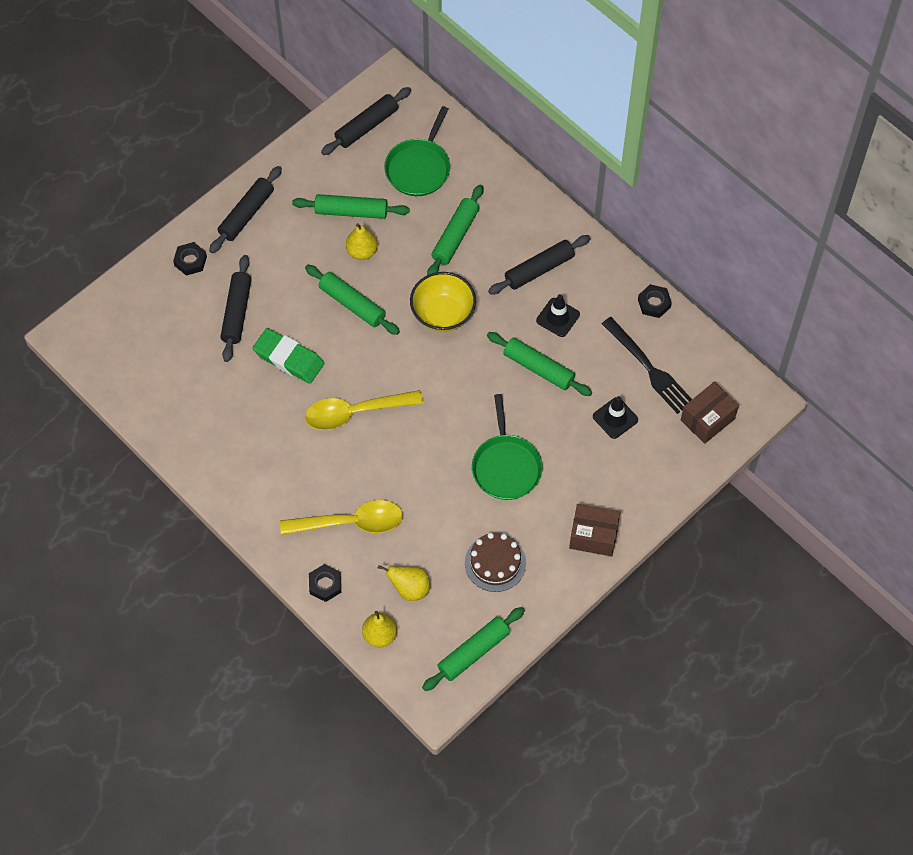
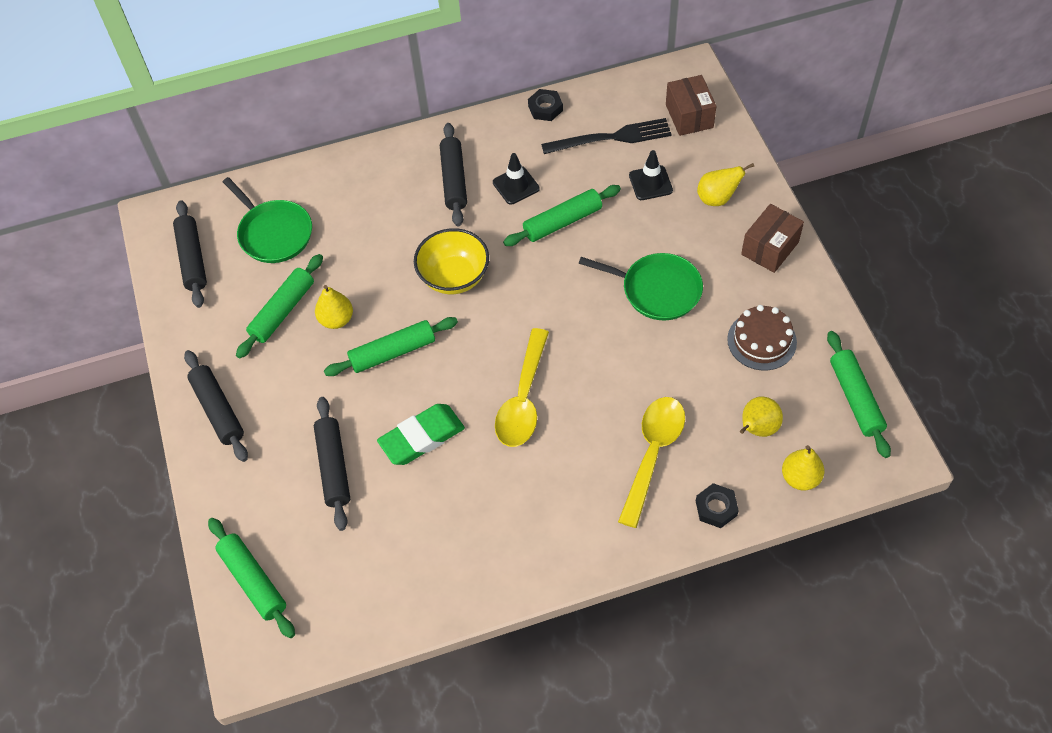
camera: 60 degrees left, 5 degrees down
(190, 261) = (238, 489): black nut -> none
(237, 312) = (333, 467): black rolling pin -> black rolling pin turned 45 degrees clockwise
(455, 236) = (372, 233): green rolling pin -> green rolling pin (253, 581)
(626, 476) = (717, 198): none -> yellow pear

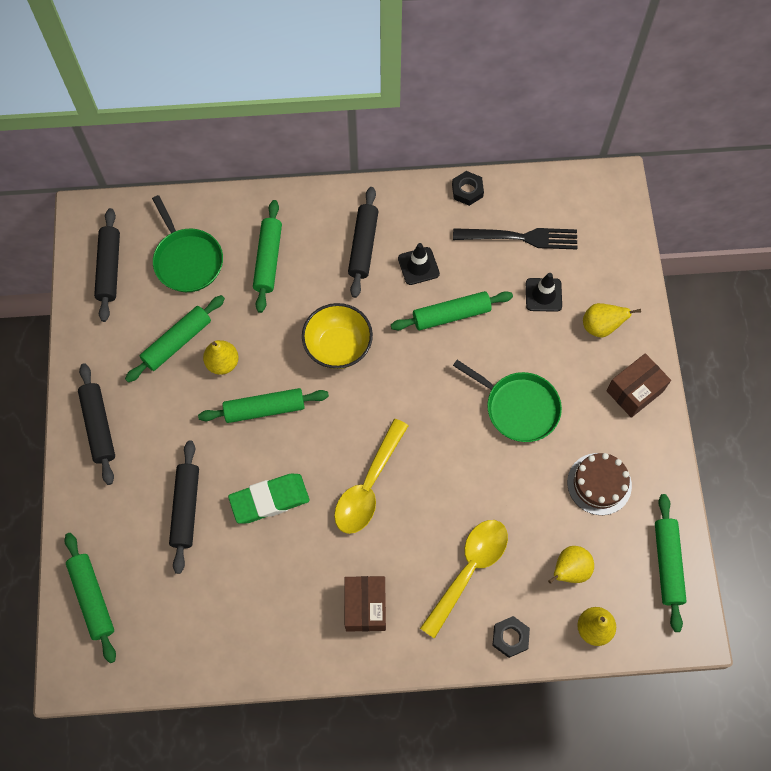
camera: 10 degrees right, 10 degrees up
(359, 214) = (268, 260): none -> green rolling pin
(689, 116) = (599, 232): brown box -> brown box (365, 606)

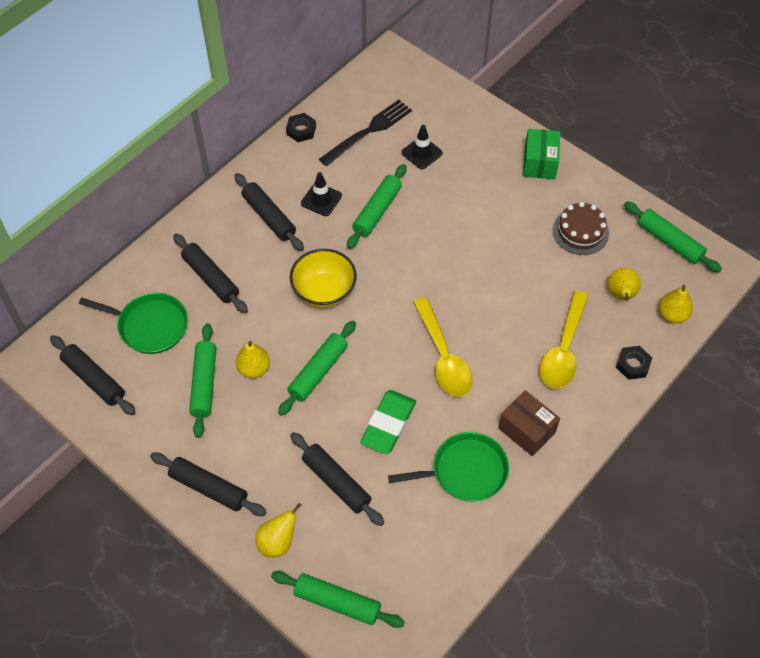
camera: 45 degrees left, 10 degrees down
(268, 260) = (211, 278): green rolling pin -> black rolling pin
(468, 570) = (563, 349): yellow spoon -> yellow spoon turned 150 degrees counterclockwise
(518, 407) = (482, 229): green pan -> green pan (465, 471)
(601, 327) = (478, 143): yellow pear -> yellow pear (278, 542)
(634, 391) = (539, 163): brown box -> green box

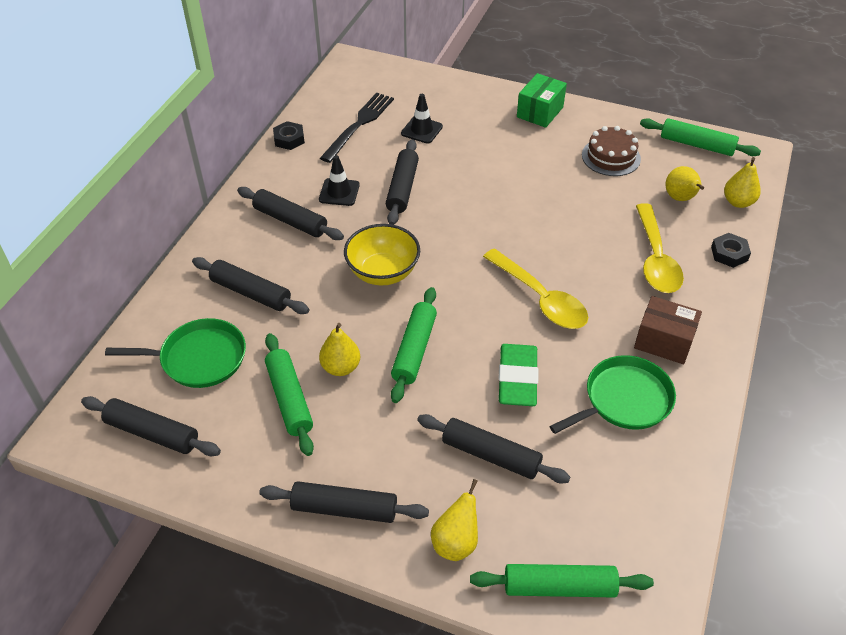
camera: 20 degrees left, 10 degrees down
(377, 211) = (402, 188): green rolling pin -> black rolling pin
(539, 163) = (540, 112): green box -> green box turned 45 degrees clockwise

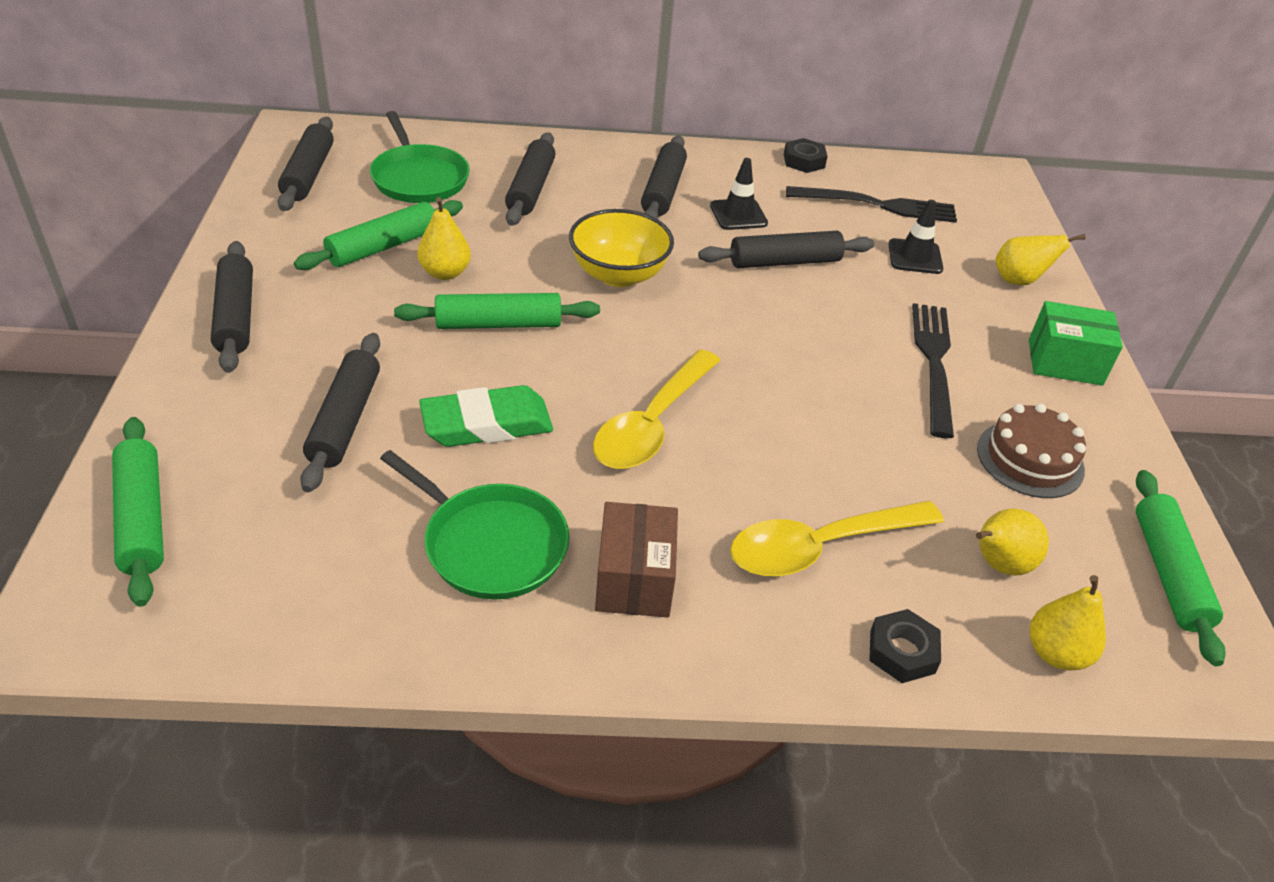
camera: 65 degrees right, 5 degrees down
(455, 542) = (201, 412): yellow pear -> yellow pear (1019, 281)
(522, 161) = (933, 361): none -> black fork

